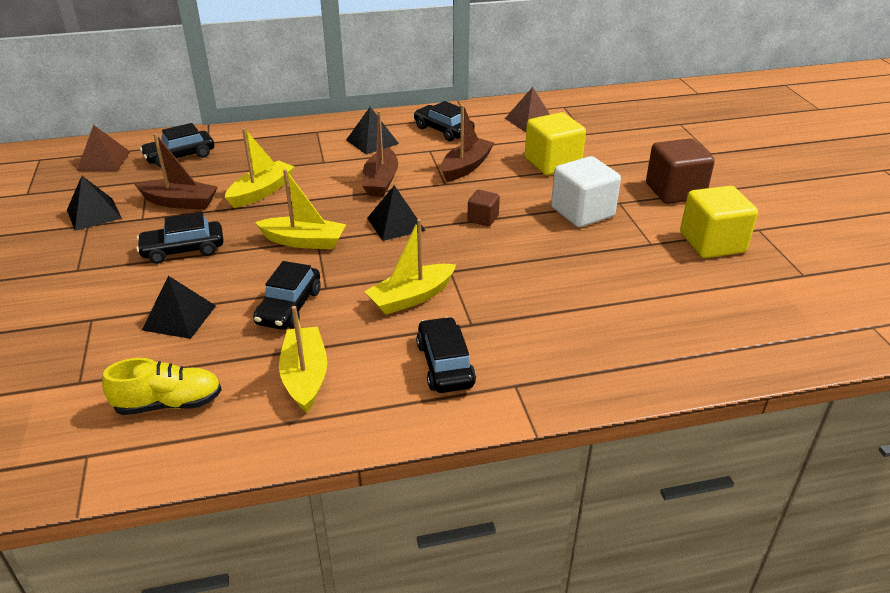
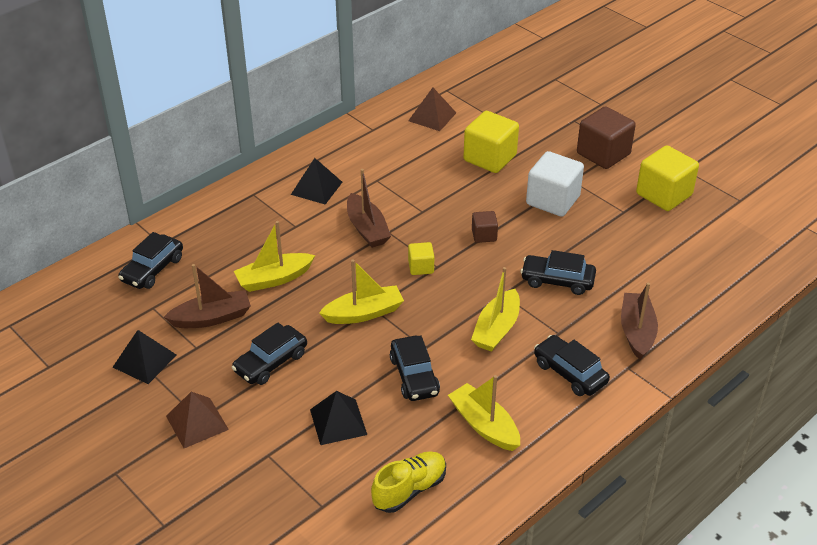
camera: 30 degrees left, 5 degrees up
(104, 161) = (81, 302): brown pyramid -> brown pyramid (197, 422)
(261, 192) = (274, 279): yellow boat -> yellow boat turned 120 degrees counterclockwise
(395, 224) = (421, 267): black pyramid -> yellow cube
(443, 130) = (367, 153): black car -> black car (557, 281)
(466, 167) = (423, 187): brown boat -> brown boat (637, 332)

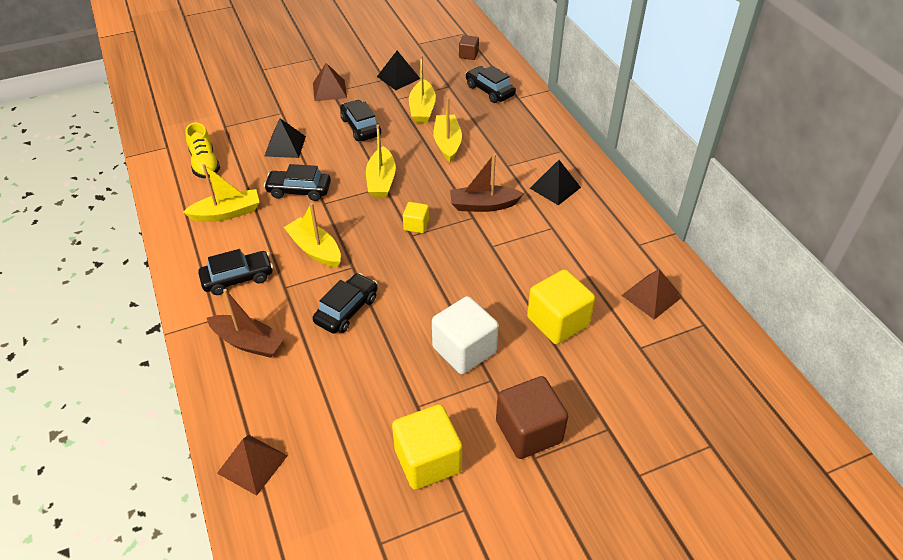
camera: 110 degrees right, 5 degrees up
(211, 318) = (422, 109): brown boat -> yellow boat
(484, 235) = (436, 278): brown cube -> brown cube (468, 55)
(740, 282) = (252, 464): none -> brown pyramid

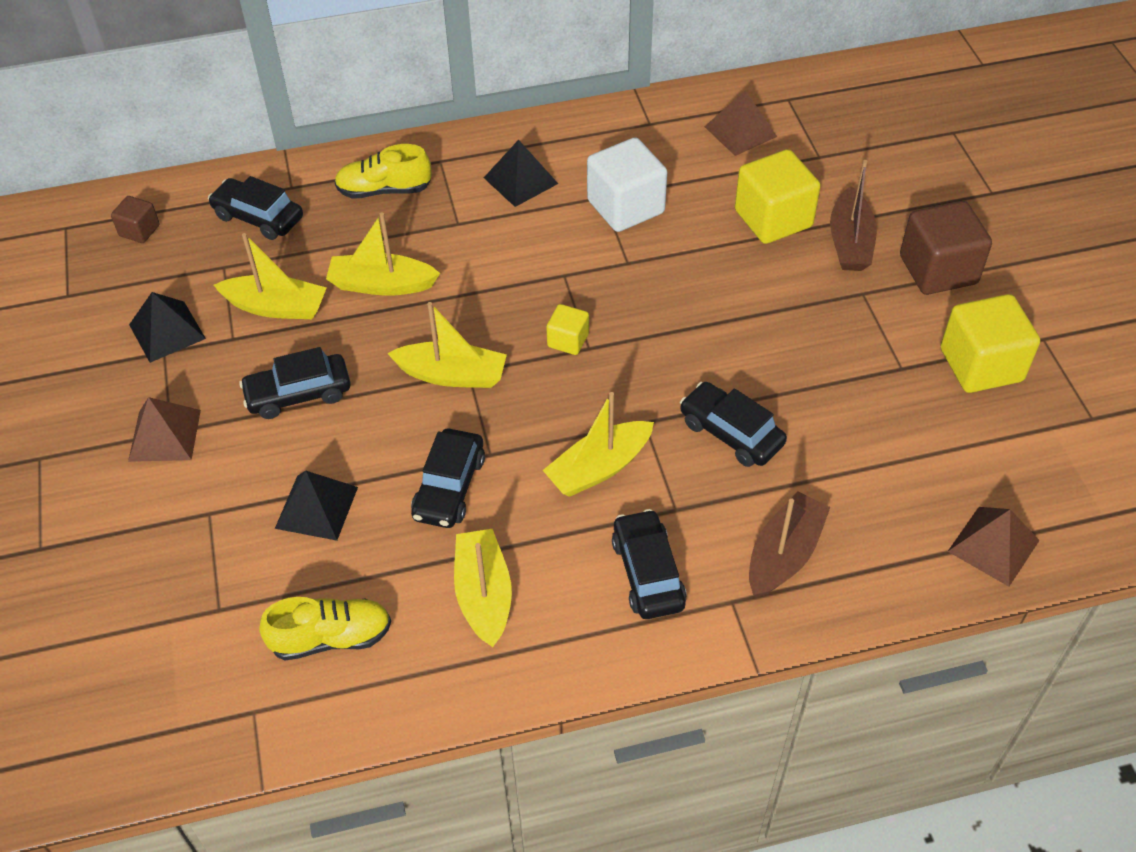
camera: 80 degrees left, 5 degrees up
(464, 350) = (813, 313): white cube -> white cube (625, 207)
(483, 205) = (541, 260): brown boat -> brown boat (850, 242)
(489, 91) = (258, 217): black car -> black car turned 60 degrees clockwise
(527, 132) = (384, 190): none -> yellow shoe

